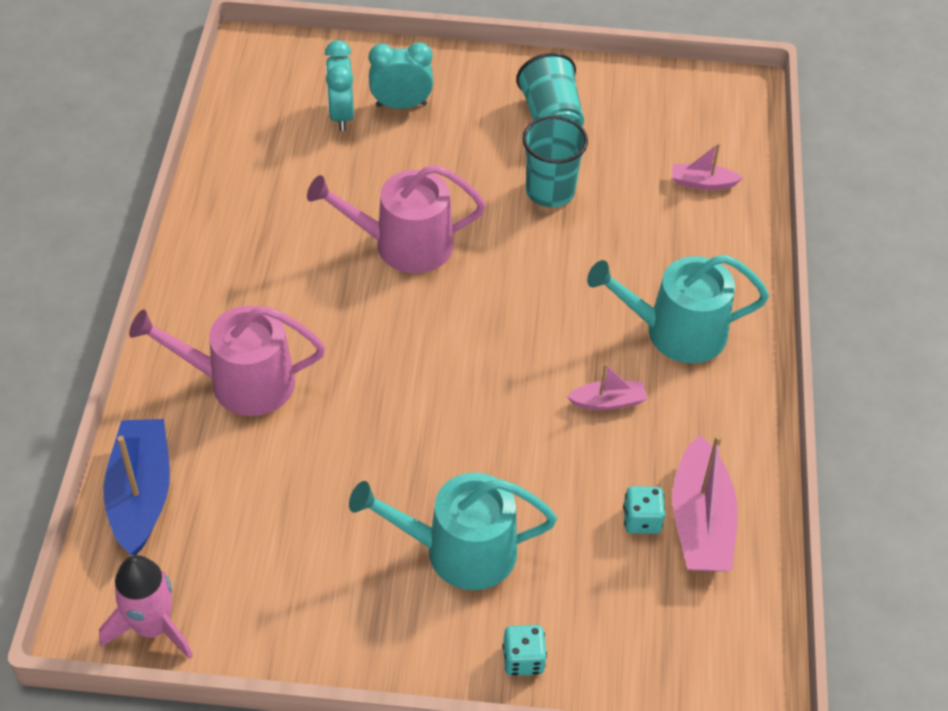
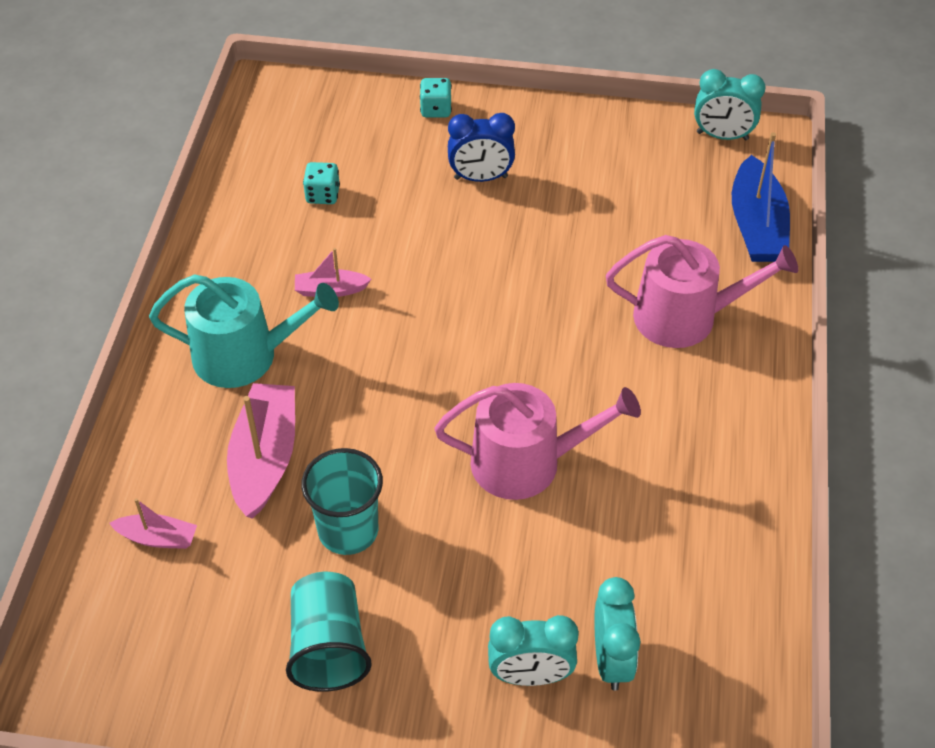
camera: 175 degrees left, 0 degrees up
(152, 627) = (722, 136): pink rocket -> turquoise clock
(459, 551) = (481, 178): turquoise watering can -> blue clock
(700, 522) = (272, 192): pink boat -> pink boat (265, 458)

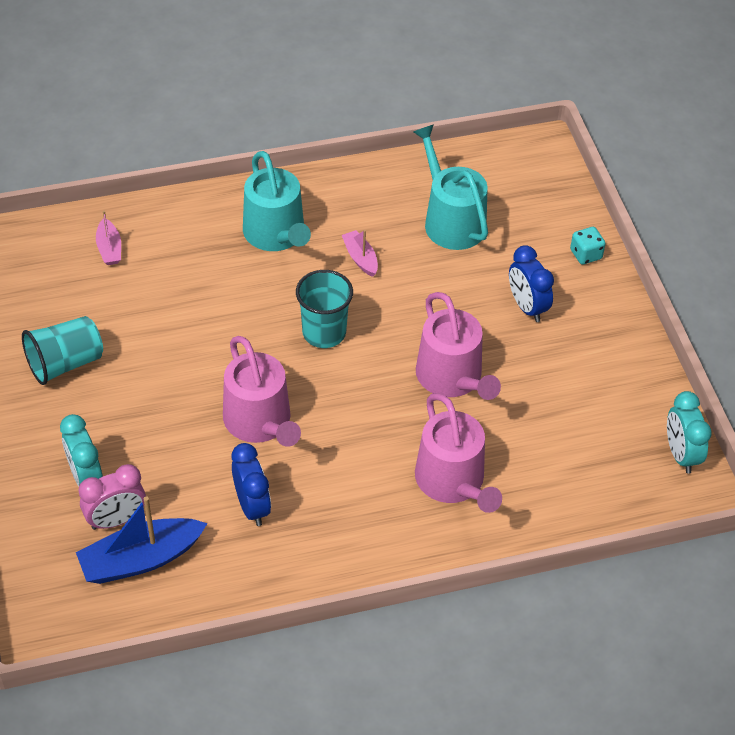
camera: 65 degrees right, 0 degrees up
(265, 458) = (195, 277): pink boat -> none
(323, 195) = (451, 220): turquoise dice -> turquoise watering can
(348, 530) = (157, 342): turquoise cup -> turquoise cup (324, 332)
(546, 270) = (452, 378): none -> pink watering can
(611, 659) = (116, 520): turquoise clock -> pink clock
(647, 509) = (252, 506): none -> blue clock
(756, 225) = (585, 506): blue boat -> blue boat (141, 559)

